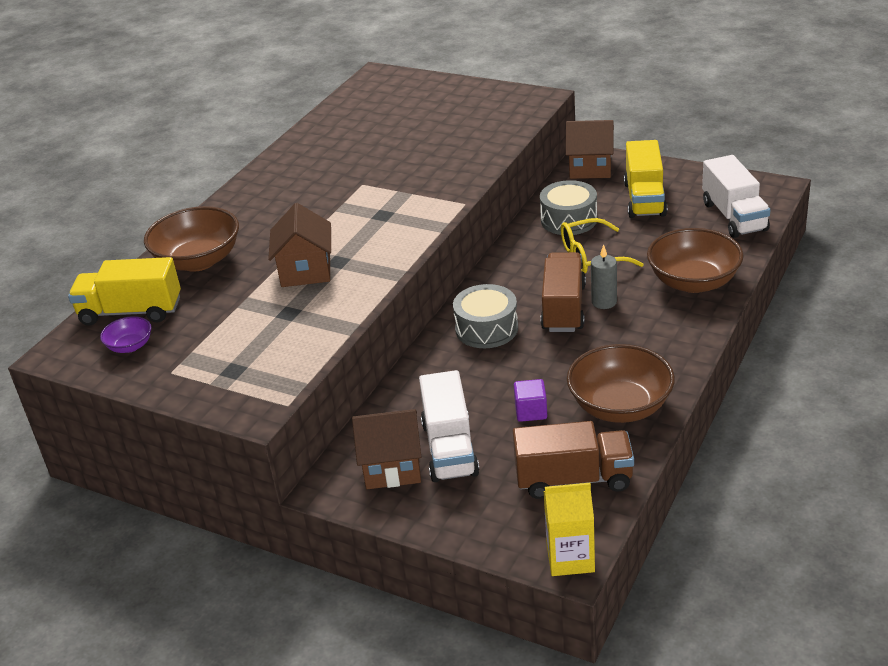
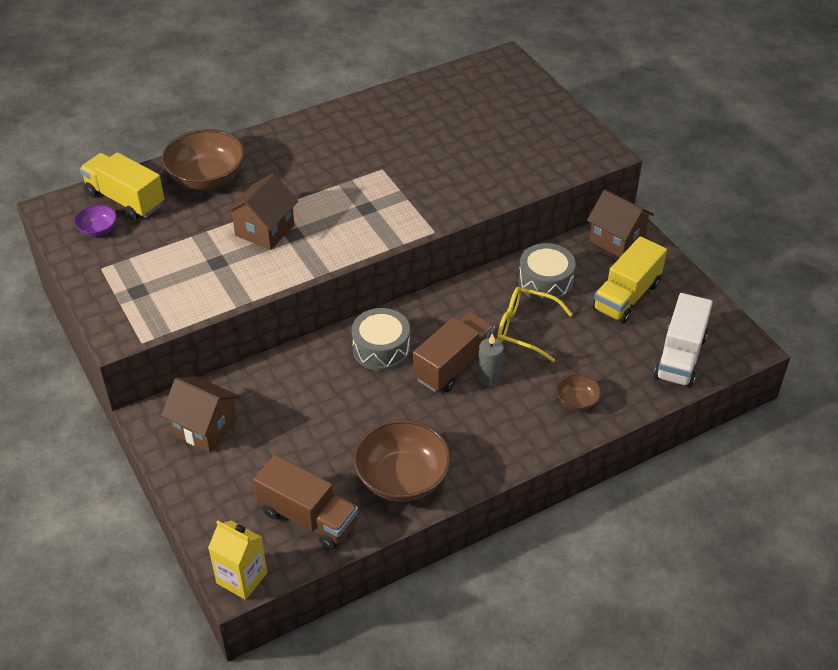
camera: 30 degrees right, 10 degrees up
(450, 448) = (255, 437): white truck -> none
(531, 411) = (338, 442): purple cube -> none
(693, 282) = (577, 401): brown bowl -> brown bowl, size x0.49

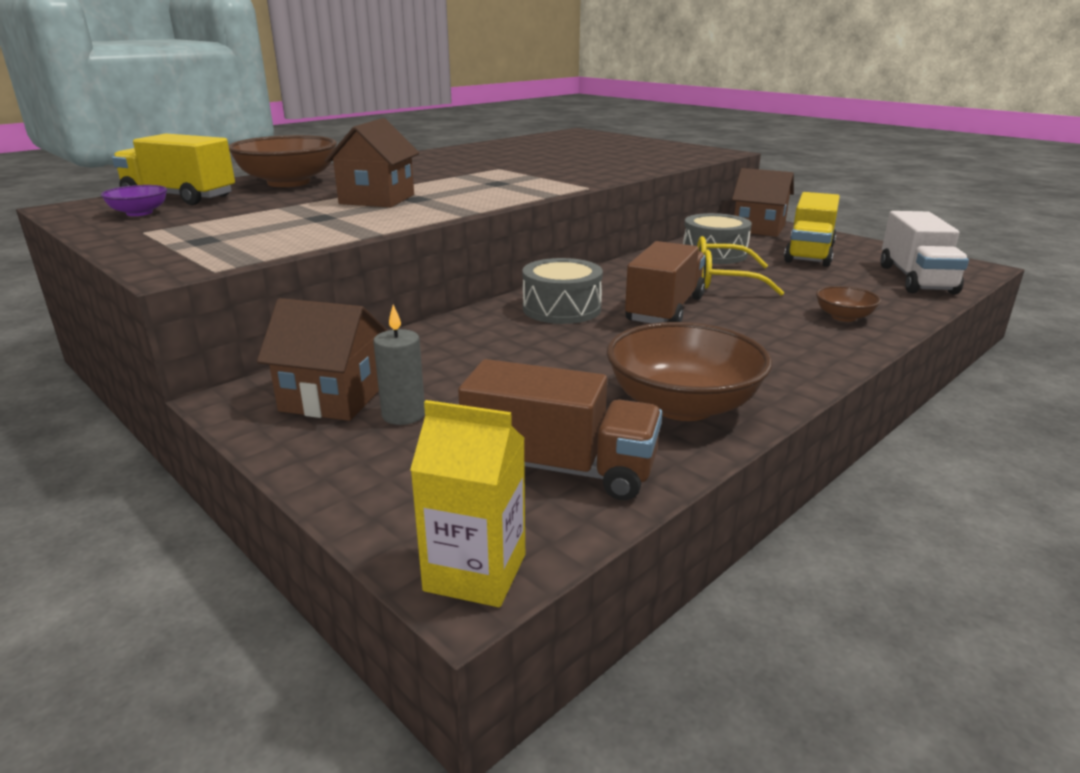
camera: 15 degrees left, 20 degrees down
(489, 377) = (718, 313): grey candle -> grey candle (403, 415)

